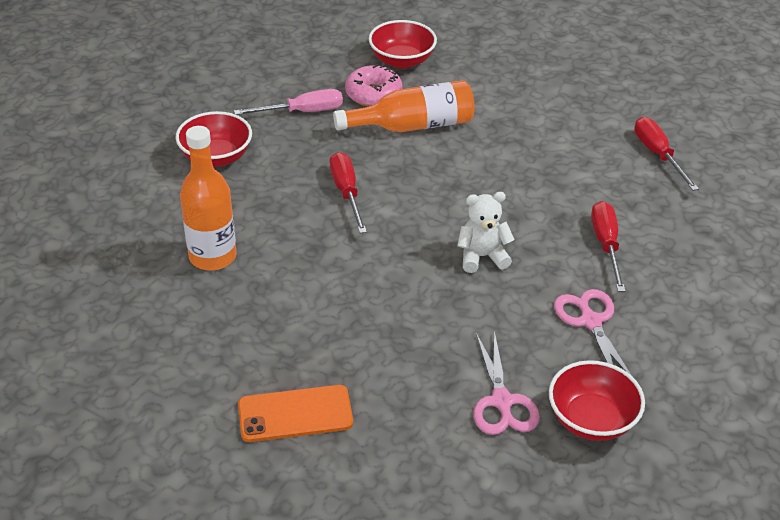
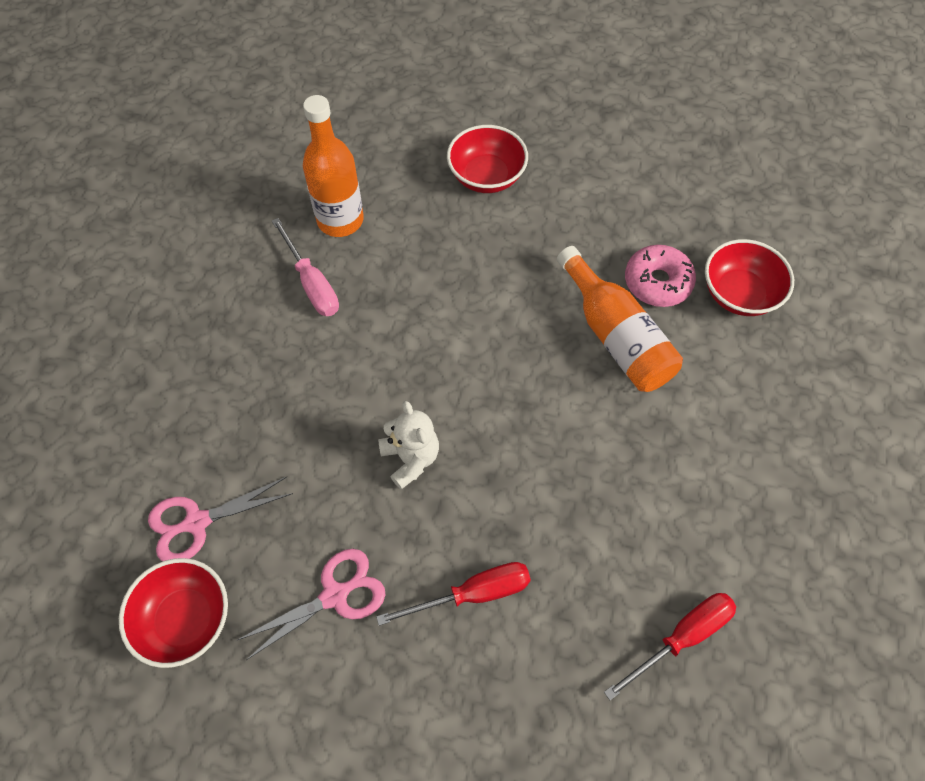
camera: 75 degrees right, 20 degrees up
(295, 414) = (153, 345): orange phone -> none
(302, 112) = (593, 225): pink screwdriver -> pink screwdriver (312, 283)
(346, 193) = (472, 303): red screwdriver -> none

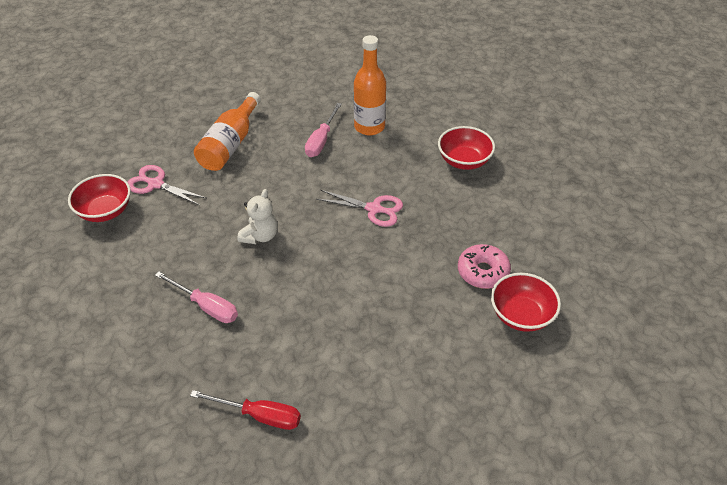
camera: 50 degrees right, 15 degrees down
(335, 595) = (160, 254): pink scissors -> pink scissors (374, 209)
(473, 594) = (206, 306): red screwdriver -> pink screwdriver
(616, 336) = (424, 274): orange bottle -> orange bottle (230, 144)

